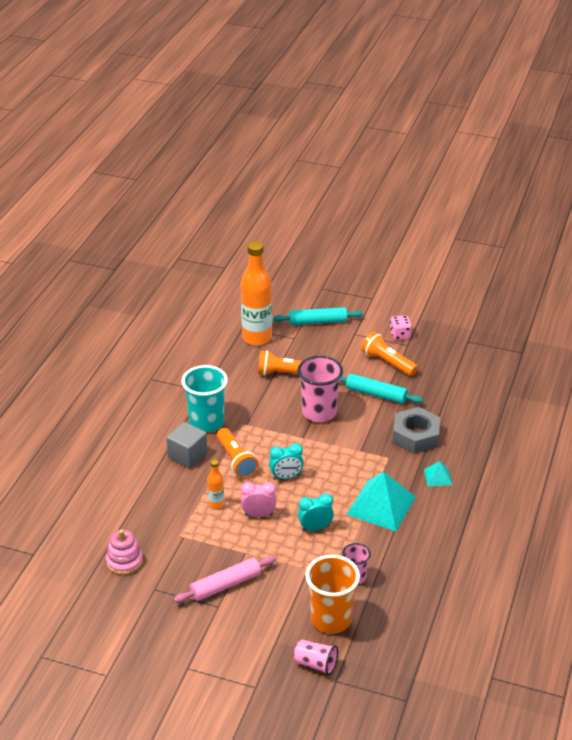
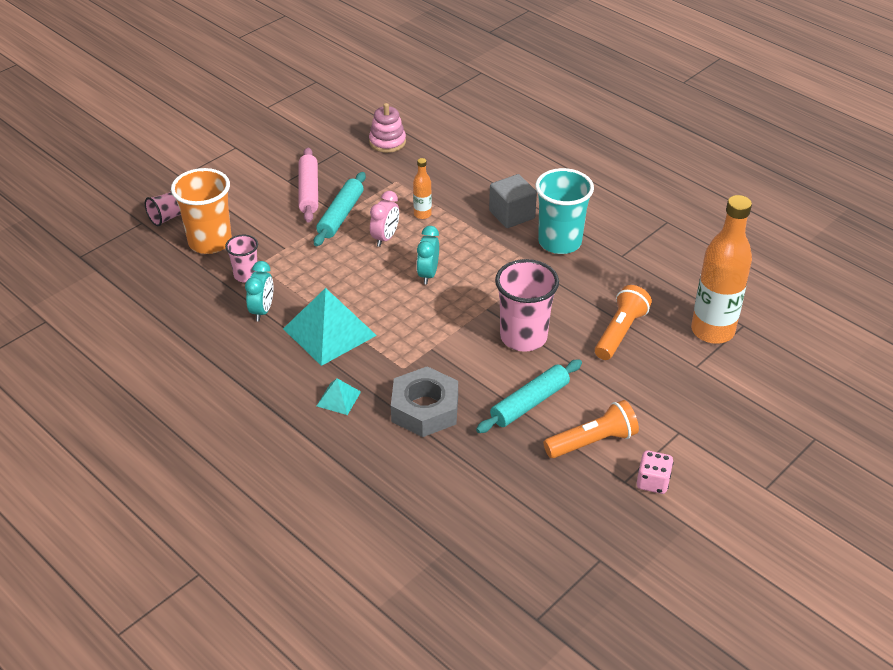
camera: 115 degrees right, 5 degrees up
(236, 460) = (480, 246): orange flashlight -> none
(315, 528) = (335, 271): turquoise clock -> turquoise clock (262, 310)
(318, 321) = (726, 403): turquoise rolling pin -> turquoise rolling pin (341, 215)

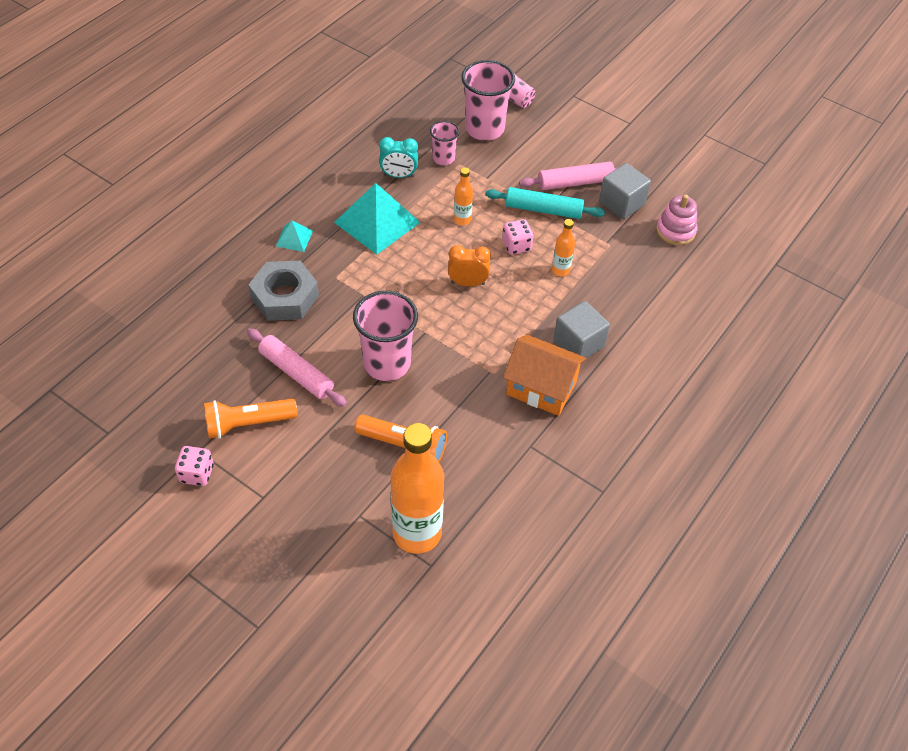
camera: 80 degrees right, 10 degrees up
(210, 242) = (484, 129): orange cup -> pink cup
(341, 270) = (462, 219): none -> orange bottle
(344, 167) = (621, 203): none -> grey cube
(385, 238) = (516, 246): pink clock -> pink dice
(428, 274) = (468, 283): turquoise clock -> orange clock
(530, 403) = (296, 373): turquoise rolling pin -> pink rolling pin
(559, 242) = (541, 388): turquoise cup -> orange house
(592, 441) = (248, 424): orange flashlight -> orange flashlight turned 105 degrees clockwise

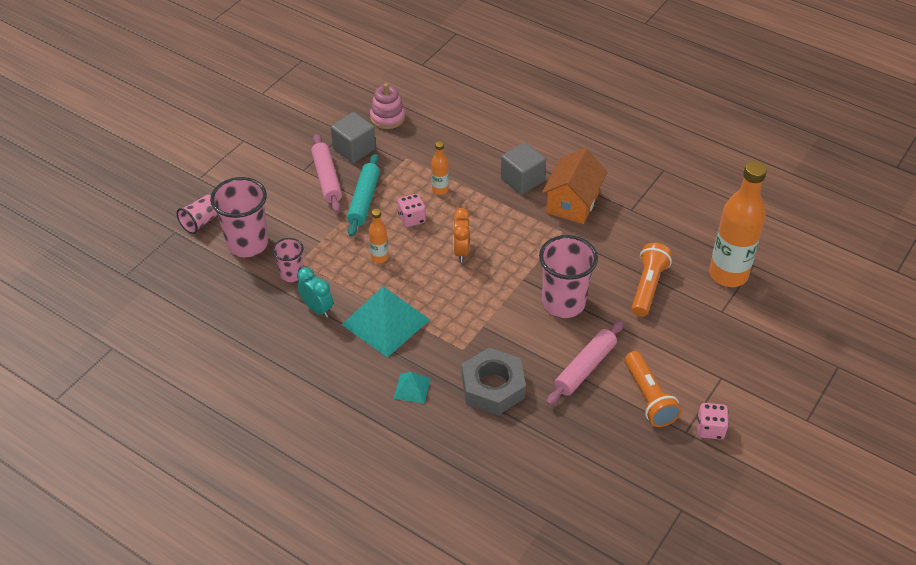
camera: 90 degrees left, 5 degrees down
(399, 175) = (317, 309): turquoise clock -> turquoise clock turned 45 degrees counterclockwise

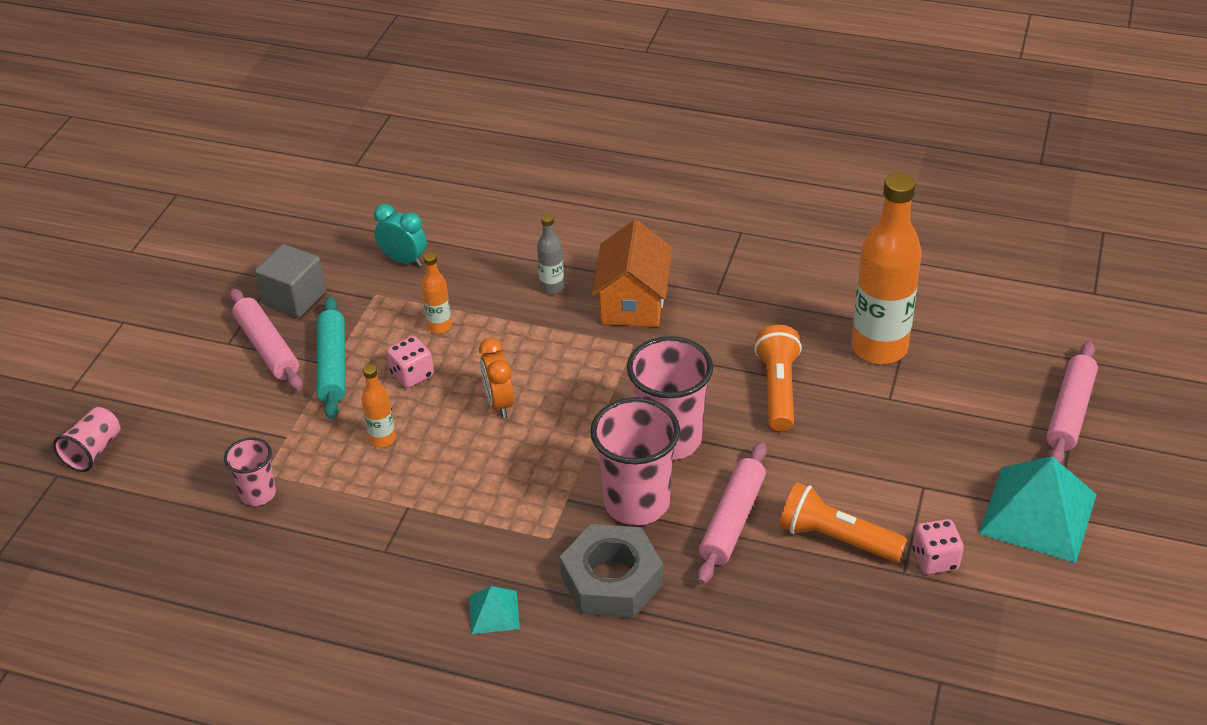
camera: 15 degrees left, 5 degrees down
(247, 244) = (176, 466): pink cup -> pink cup (636, 503)
(317, 309) = (313, 534): turquoise clock -> turquoise clock (404, 260)
(385, 322) = (422, 527): turquoise pyramid -> turquoise pyramid (1037, 513)
(387, 117) = (329, 245): pink stacking toy -> none
(522, 180) = (552, 287): grey cube -> grey bottle
(649, 397) = (836, 538): orange flashlight -> orange flashlight turned 150 degrees clockwise
(844, 351) = (1069, 412): none -> pink rolling pin

